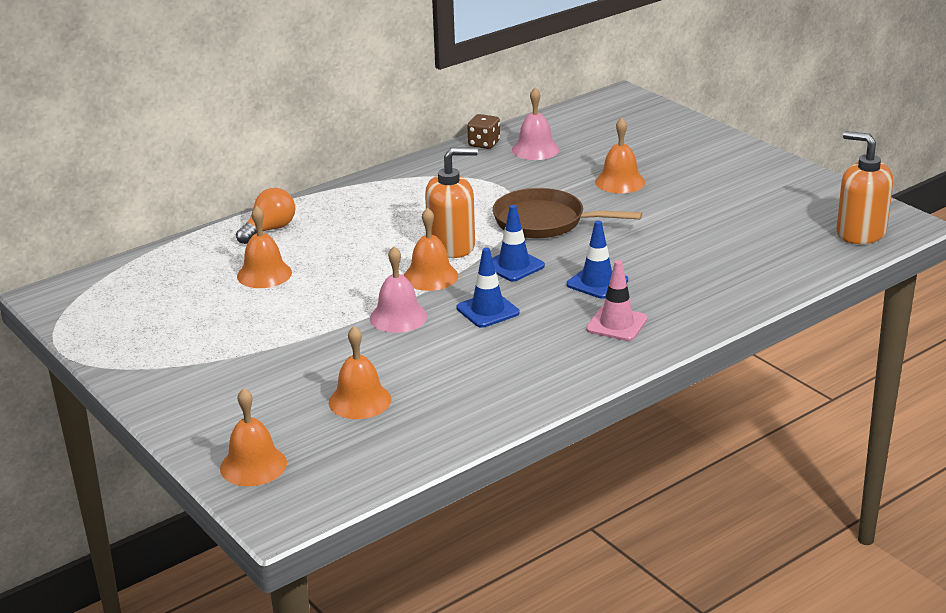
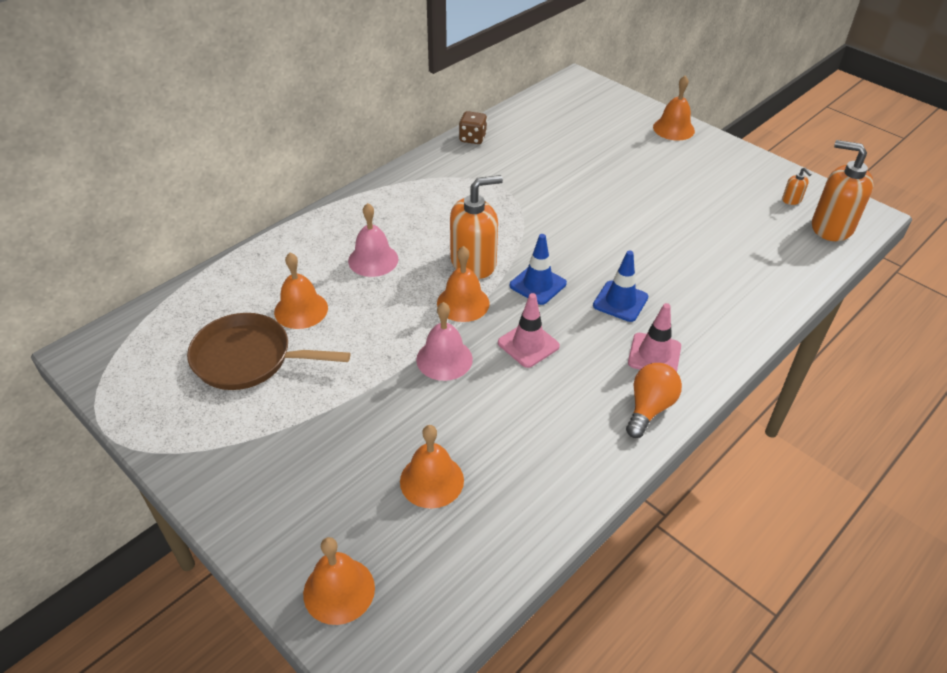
camera: 10 degrees left, 15 degrees up
(269, 230) = (296, 251): orange light bulb -> orange light bulb (649, 408)
(487, 310) = (528, 344): blue traffic cone -> pink traffic cone
(535, 149) = (519, 143): pink bell -> pink bell (373, 260)
(544, 221) = (551, 228): brown pan -> brown pan (248, 358)
(620, 182) = (604, 177): orange bell -> orange bell (673, 129)
(826, 208) = (791, 200): none -> orange soap dispenser

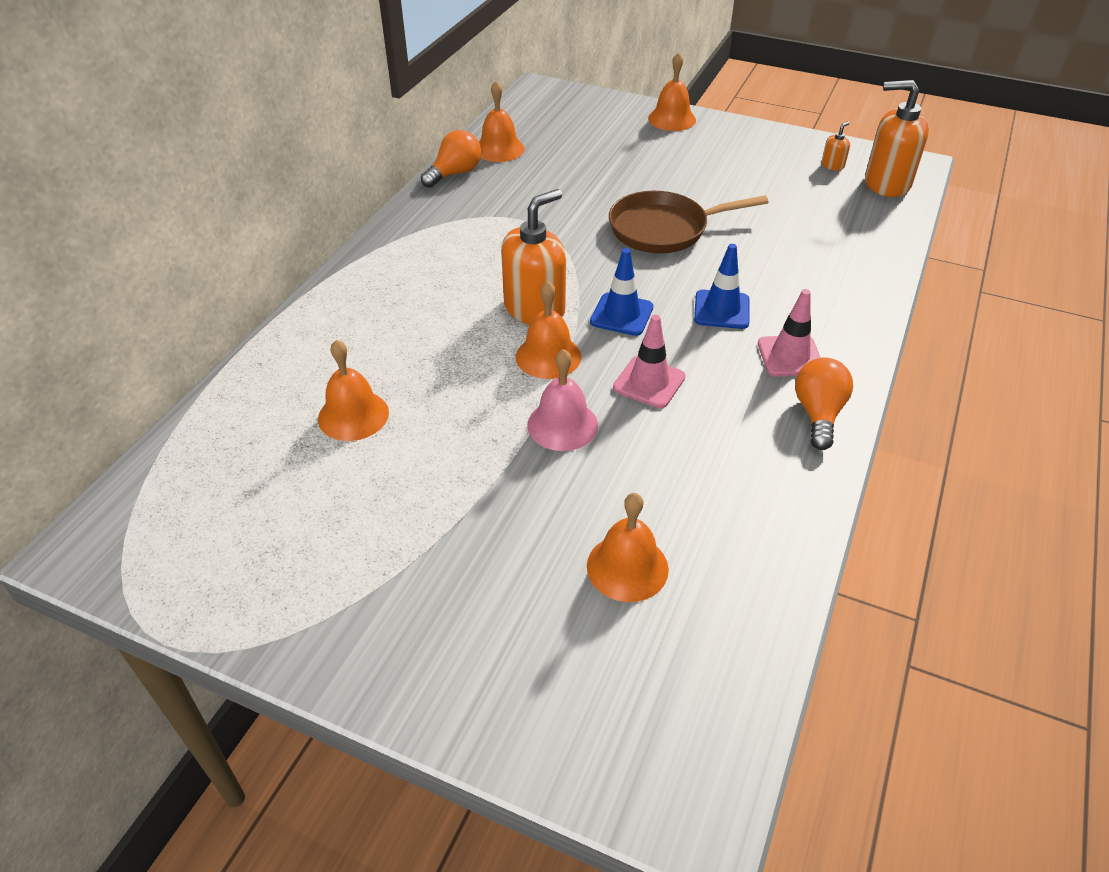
camera: 20 degrees left, 0 degrees up
(248, 358) = (316, 492): brown pan -> brown pan (664, 229)
(339, 590) = (590, 735): orange bell -> orange bell (499, 149)
(373, 260) = (412, 334): pink bell -> none
(472, 138) = (455, 173): brown dice -> orange light bulb
(791, 200) = (832, 165): orange soap dispenser -> orange soap dispenser turned 90 degrees counterclockwise

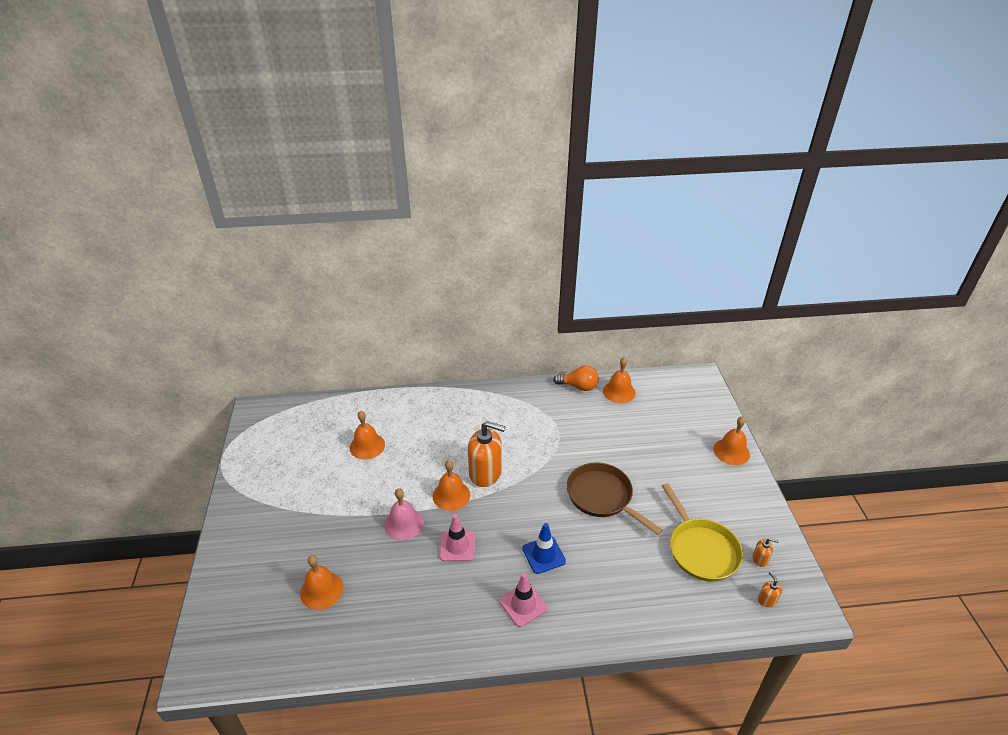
camera: 60 degrees right, 5 degrees down
(621, 314) = (506, 511): blue traffic cone -> none
(795, 194) = (701, 549): none -> yellow pan
(818, 414) = (479, 636): orange light bulb -> none
(886, 183) = (767, 600): orange soap dispenser -> orange soap dispenser, size x0.43

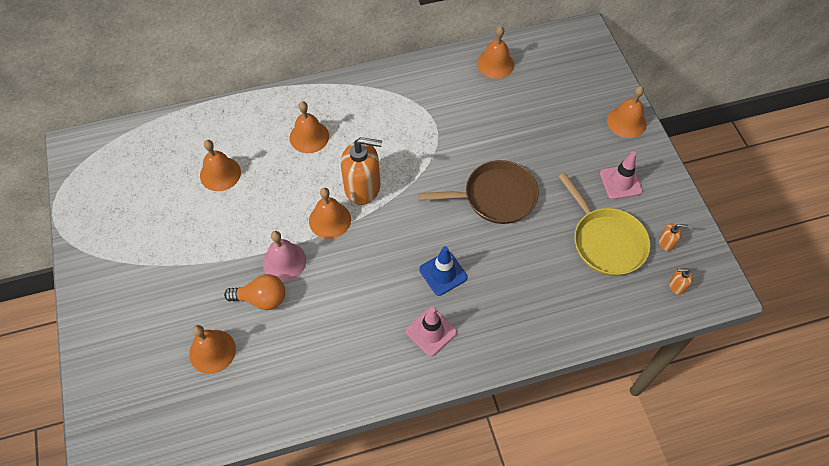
camera: 10 degrees left, 20 degrees up
(448, 427) = (309, 137): none -> orange bell
(457, 546) = (349, 278): pink traffic cone -> pink traffic cone (620, 182)
(578, 386) = (449, 63): orange light bulb -> orange light bulb (262, 299)
(602, 497) = (495, 197): brown pan -> brown pan turned 135 degrees clockwise
(767, 600) = (677, 285): orange soap dispenser -> orange soap dispenser turned 60 degrees counterclockwise

